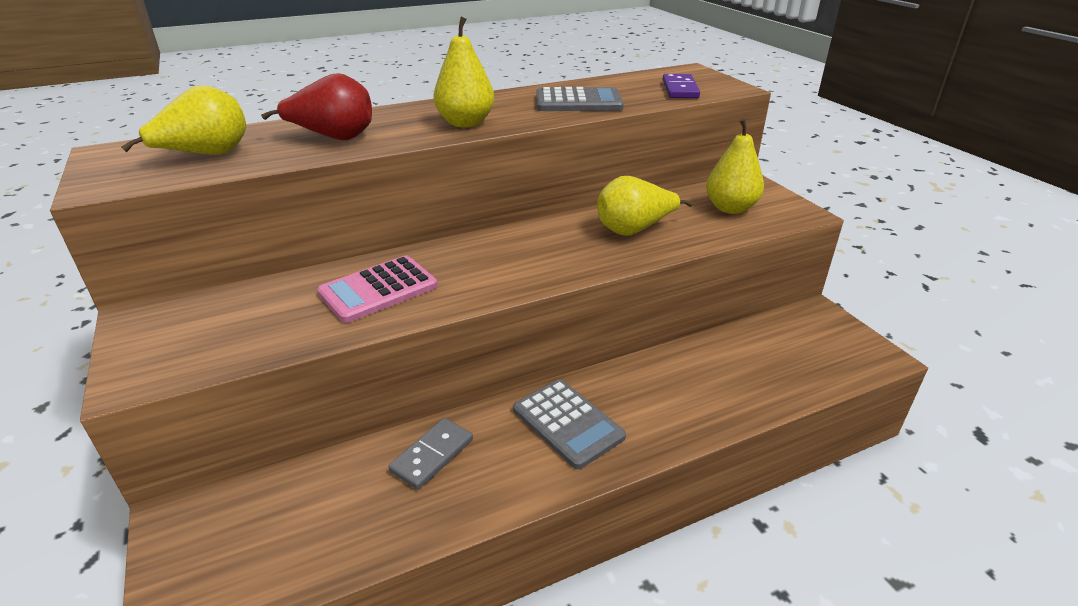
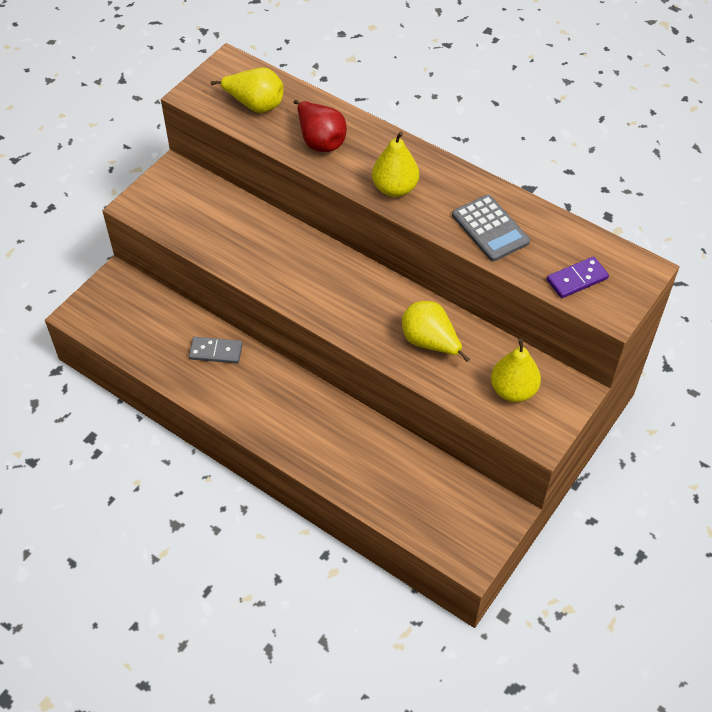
camera: 60 degrees right, 20 degrees up
(378, 290) = (263, 249): pink calculator -> none
(567, 423) = (280, 402): grey calculator -> none

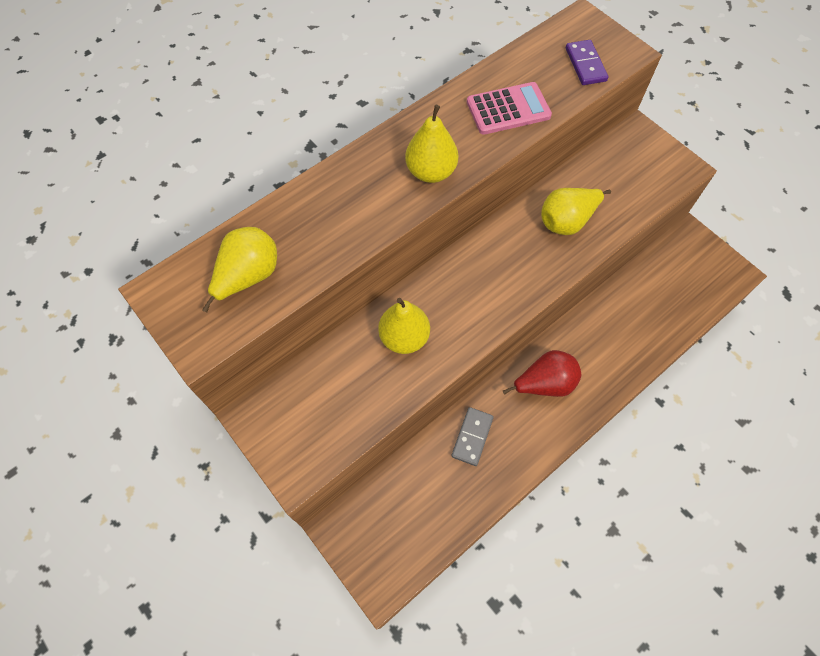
camera: 75 degrees left, 10 degrees up
(320, 141) = (335, 223): red pear -> red pear (544, 383)
(490, 229) = (508, 109): grey calculator -> pink calculator
(513, 390) = (631, 173): yellow pear -> yellow pear (404, 338)

